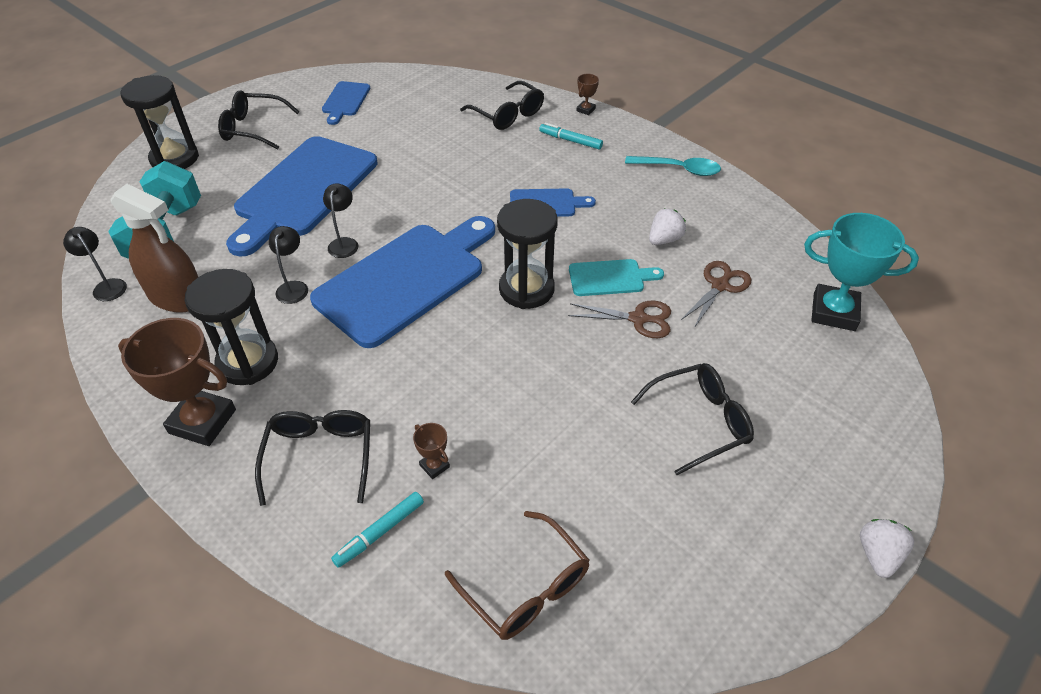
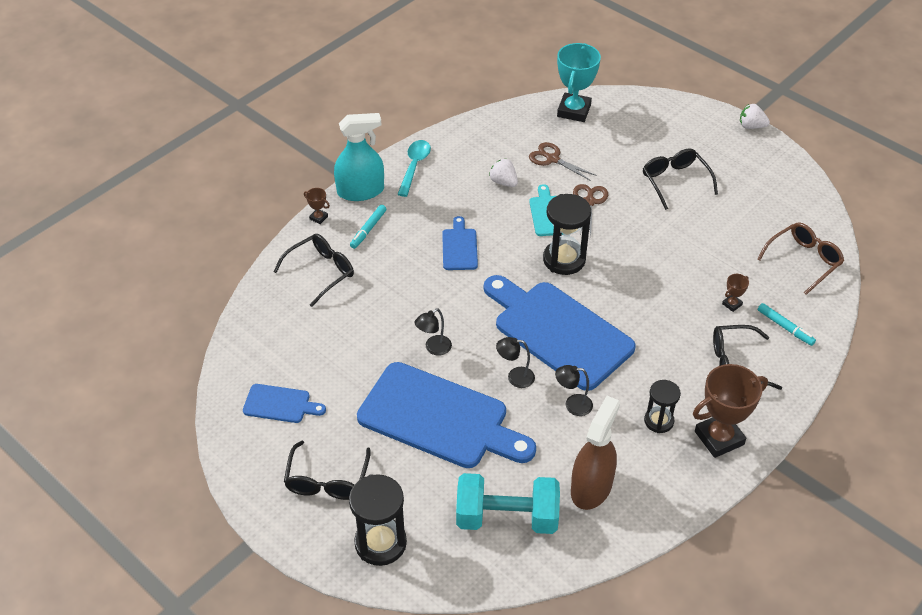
camera: 90 degrees left, 0 degrees up
(107, 286) = (582, 547): black lamp -> black lamp (434, 348)
(202, 421) = (719, 438): brown trophy -> brown trophy turned 45 degrees clockwise
(248, 362) = (658, 421): black hourglass -> black hourglass, size x0.62
(630, 134) = (360, 191): none -> turquoise spray bottle

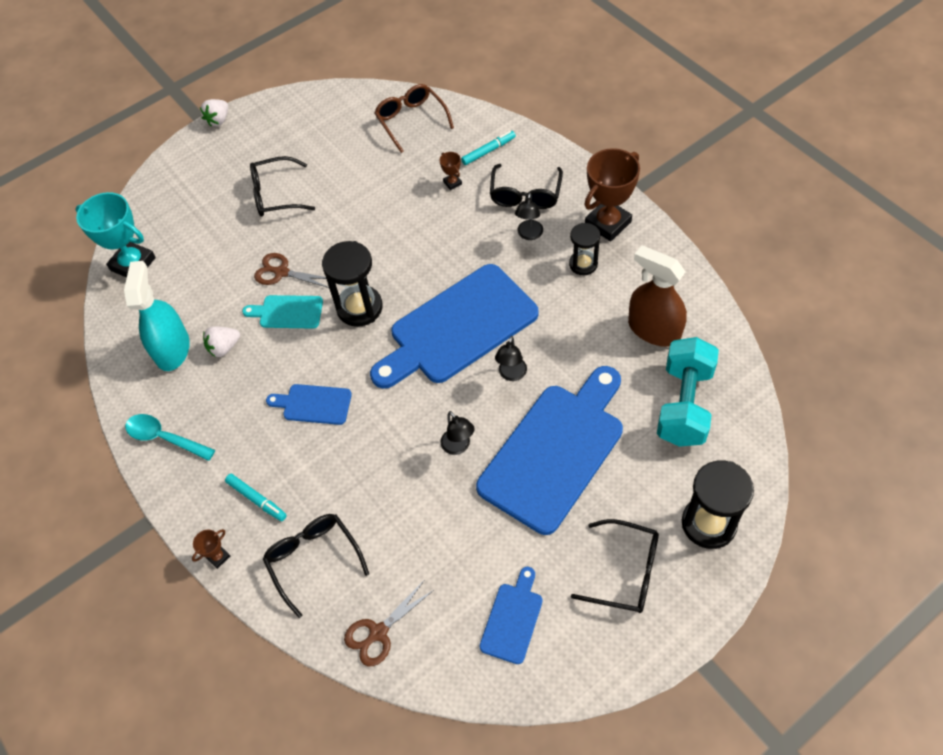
camera: 75 degrees left, 10 degrees up
(360, 191) = (187, 503): turquoise spray bottle -> turquoise spray bottle (172, 349)
(552, 159) = (204, 295): brown scissors -> brown scissors (378, 632)
(572, 405) = (554, 330): black lamp -> black lamp (529, 235)
(719, 438) = (608, 223): brown trophy -> brown trophy turned 60 degrees clockwise

